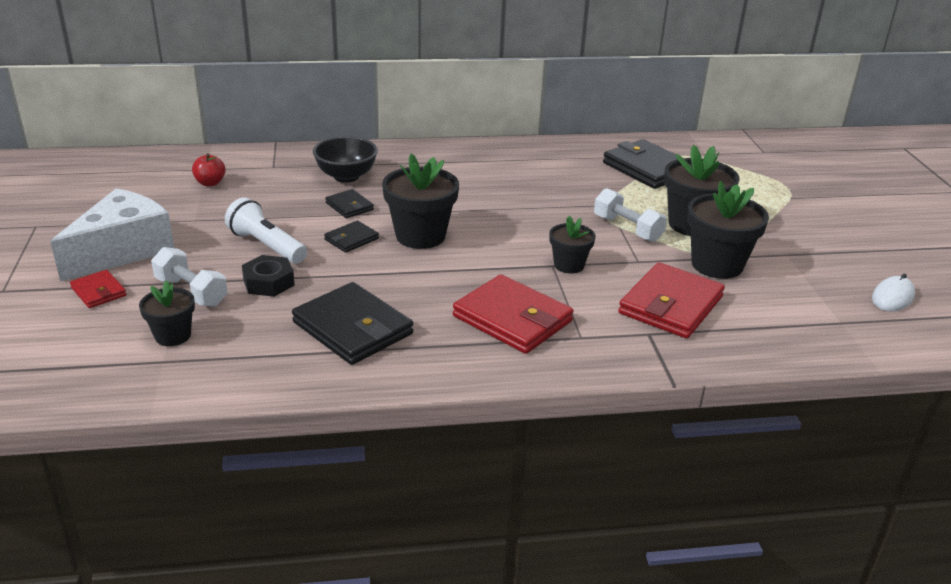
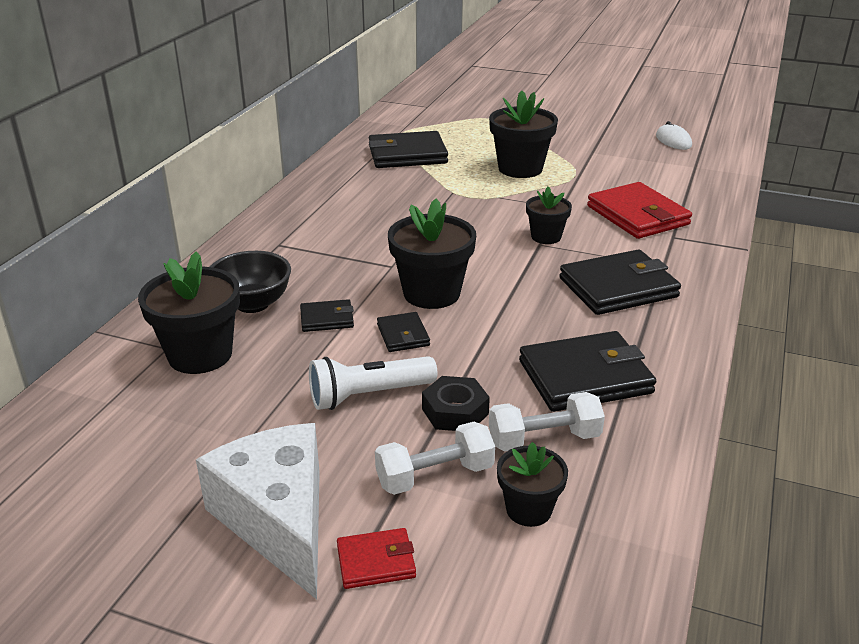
camera: 60 degrees left, 0 degrees up
(210, 183) = (156, 406): red apple -> none
(512, 319) = (618, 288): red wallet -> black wallet
(627, 228) = (504, 194): white dumbbell -> white dumbbell (544, 439)
(717, 265) = (589, 180): black flower pot -> black flower pot (200, 355)

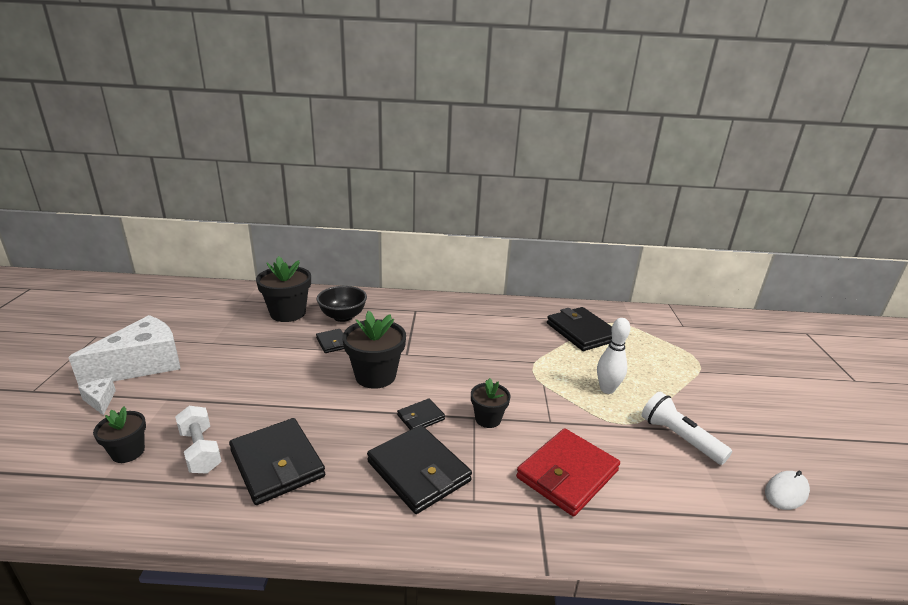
camera: 70 degrees right, 5 degrees down
(368, 395) = (251, 372): white flashlight -> white flashlight (679, 438)
(376, 561) = (100, 400): red wallet -> white cheese
(403, 335) = (319, 373): black wallet -> black wallet (421, 417)
(435, 475) = (169, 409): white dumbbell -> none
(455, 411) = (234, 407): black nut -> none
(520, 168) = (607, 389): black flower pot -> white bowling pin

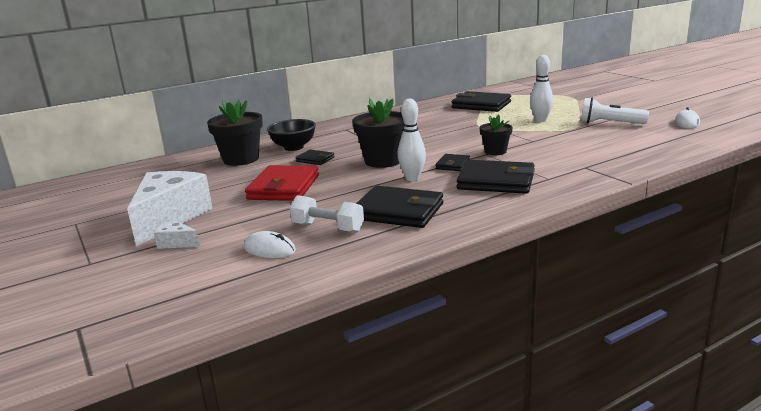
camera: 30 degrees left, 5 degrees down
(128, 452) = (269, 249): black flower pot -> white mouse
(360, 417) = (412, 178): none -> white bowling pin
(567, 474) = (579, 153): red wallet -> red wallet (284, 187)

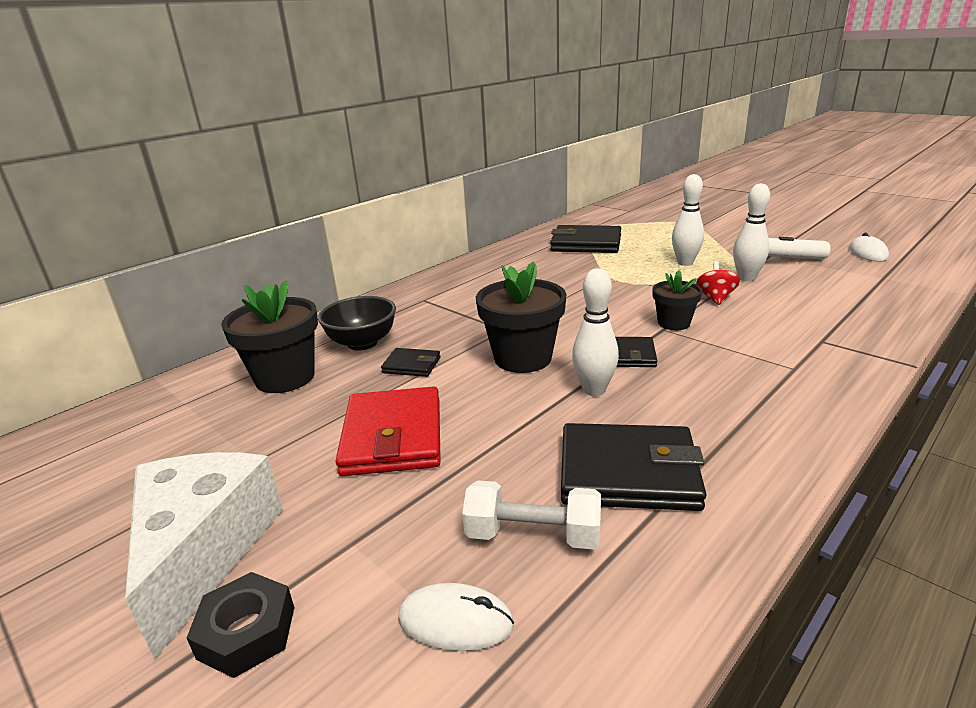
camera: 15 degrees left, 5 degrees up
(177, 243) = (247, 632): white cheese -> black nut
(496, 181) = (725, 383): black wallet -> none
(538, 141) = (715, 298): none -> red spinning top
(574, 131) = (746, 278): none -> white bowling pin

